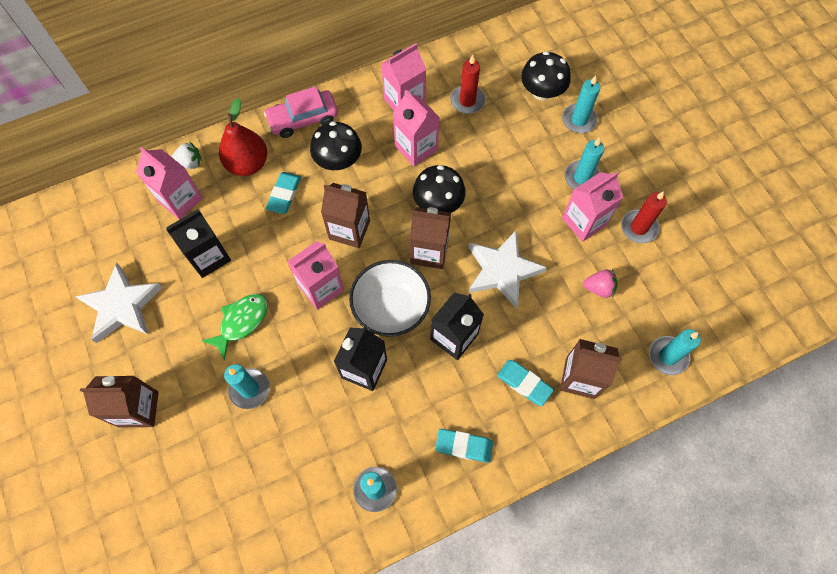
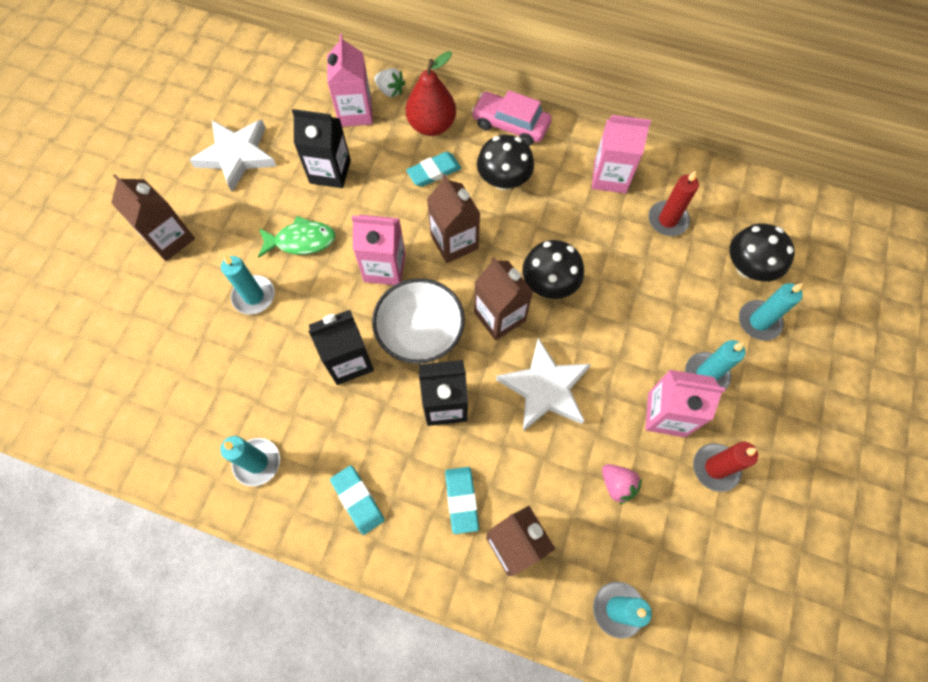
camera: 45 degrees right, 0 degrees up
(416, 148) = (579, 223): pink carton -> none

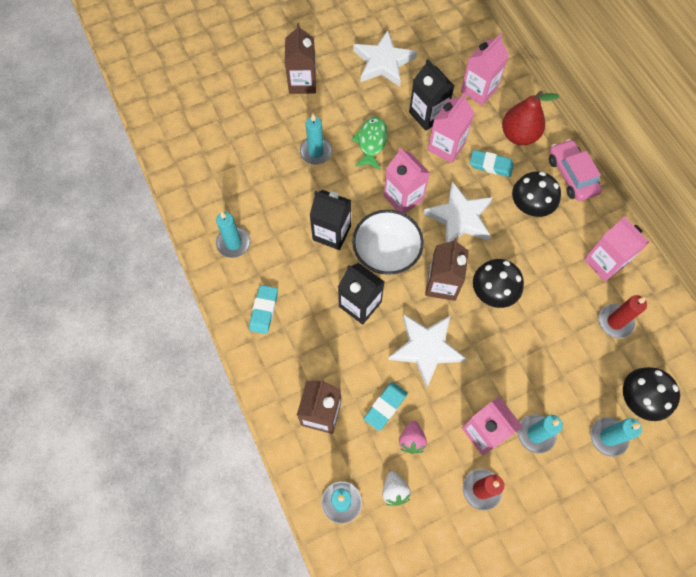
camera: 45 degrees right, 0 degrees up
(301, 241) = (371, 142): green fish -> green fish turned 120 degrees counterclockwise
(377, 187) = (446, 147): none -> pink carton
(390, 91) = (514, 93): white strawberry -> white strawberry (394, 490)
(454, 242) = (459, 218): brown carton -> white star
(461, 500) = (317, 363): turquoise eraser -> turquoise eraser (385, 406)

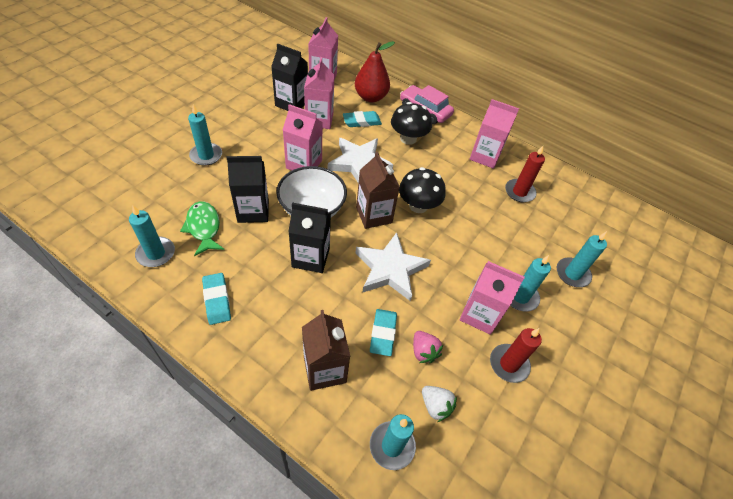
camera: 35 degrees left, 15 degrees down
(302, 83) = (168, 110): brown carton -> none
(371, 142) = (254, 134): green fish -> green fish (204, 227)
(383, 62) = (234, 80): white star -> none
(639, 399) = (573, 237): black mushroom -> none

